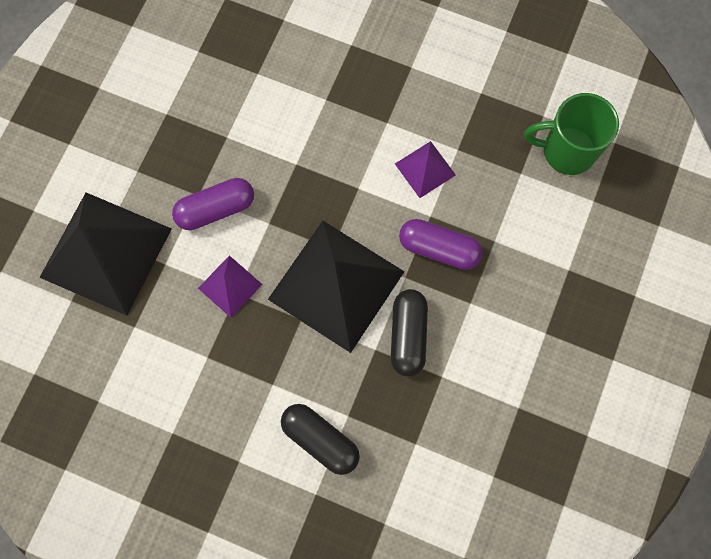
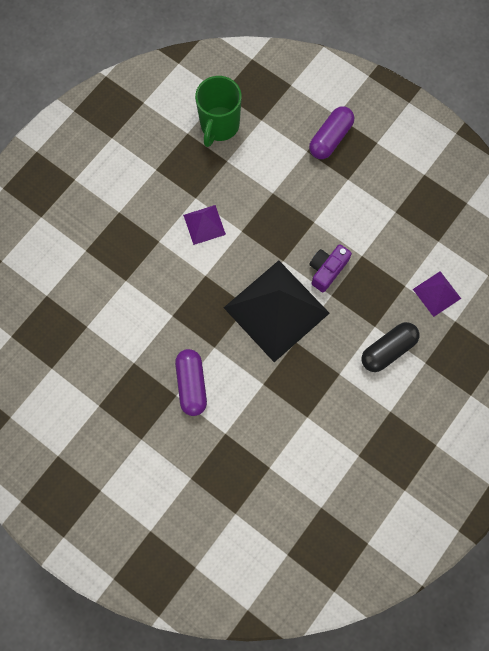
camera: 75 degrees left, 0 degrees up
(105, 253) = (203, 478): black pyramid -> none
(230, 286) = (256, 388): purple pyramid -> purple pyramid (436, 293)
(408, 335) = (327, 270): black capsule -> purple camera
(439, 249) = (268, 232): purple capsule -> purple capsule (330, 138)

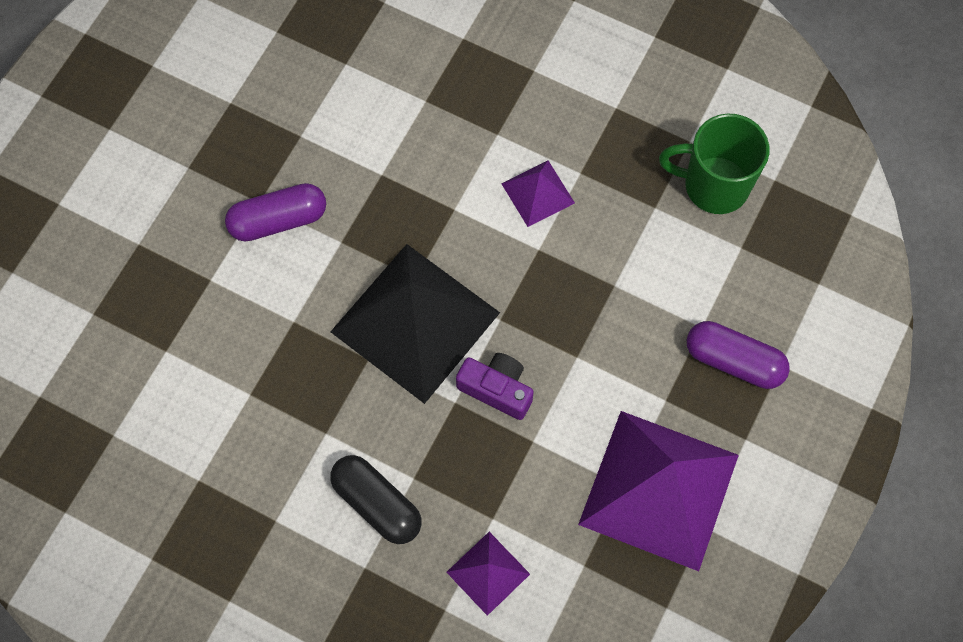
camera: 80 degrees right, 5 degrees down
(399, 193) = (659, 489): none -> purple pyramid

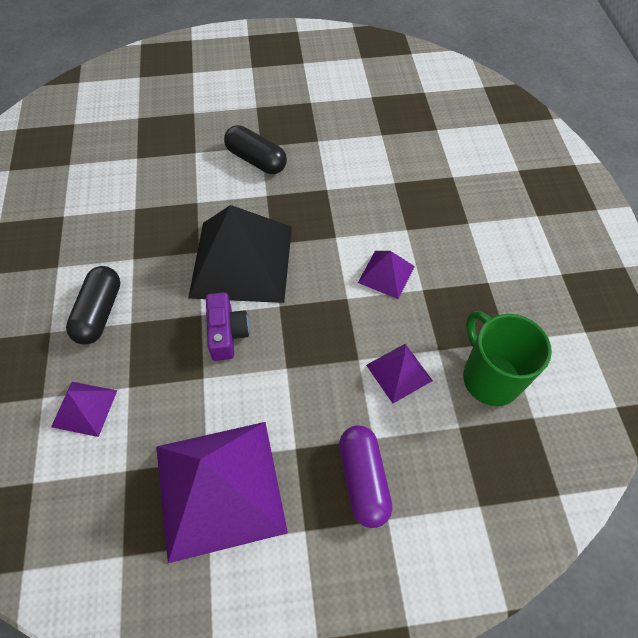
camera: 55 degrees right, 10 degrees down
(278, 220) = (256, 160): purple capsule -> black capsule
(654, 259) = (399, 372): none -> purple pyramid

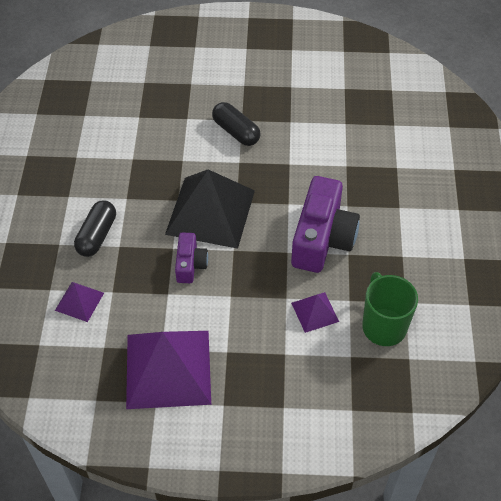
camera: 10 degrees right, 5 degrees down
(363, 479) = (271, 379): purple capsule -> none
(386, 274) = (322, 238): purple pyramid -> purple camera

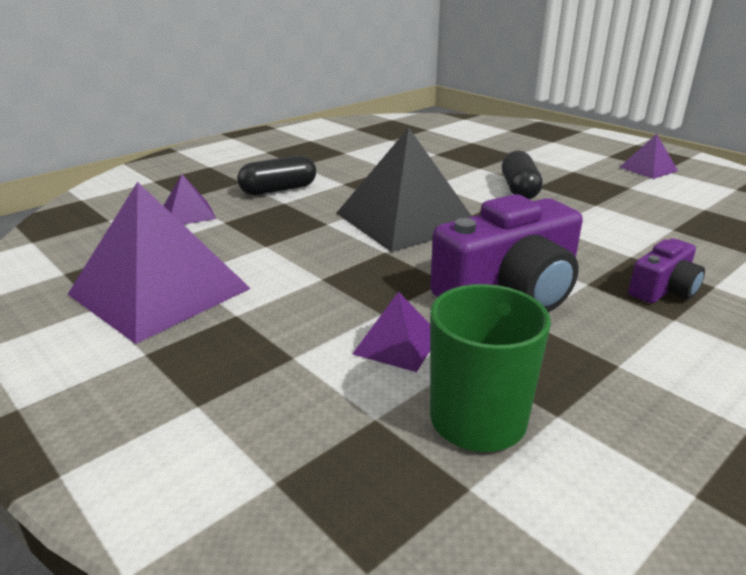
camera: 45 degrees right, 25 degrees down
(190, 264) = (323, 239): purple camera -> purple camera (663, 289)
(282, 53) = (648, 169): none -> purple pyramid

